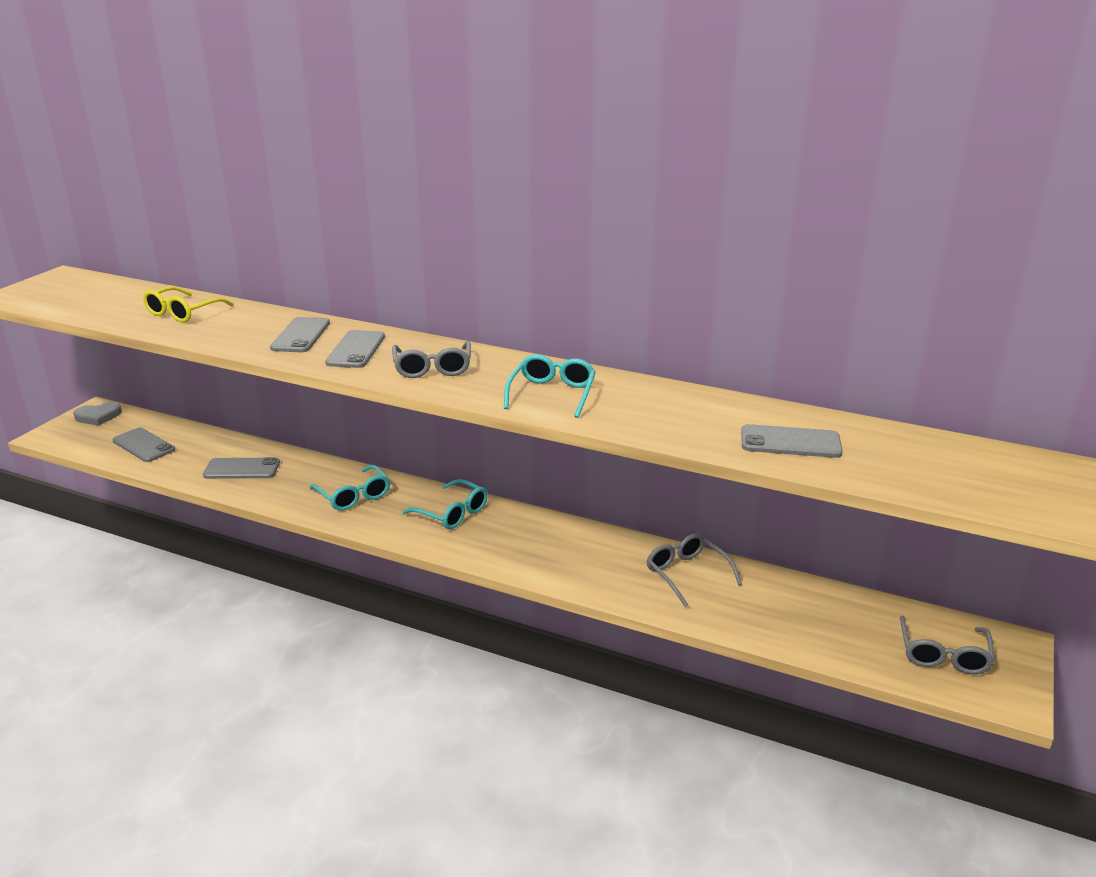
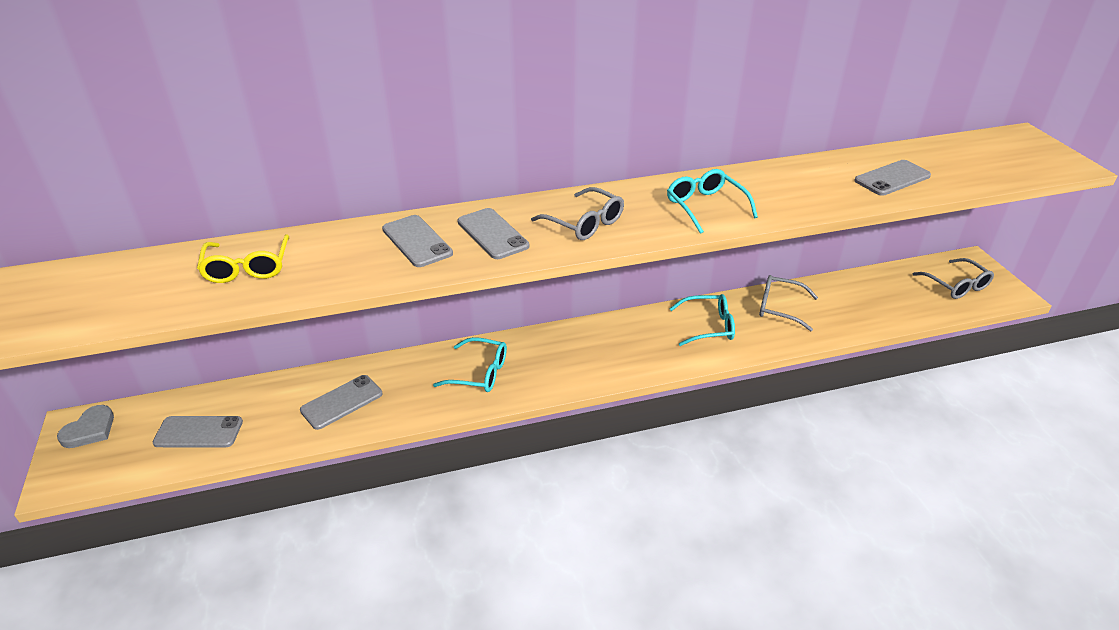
camera: 40 degrees left, 10 degrees up
(452, 513) = (575, 346): turquoise glasses -> turquoise glasses (708, 326)

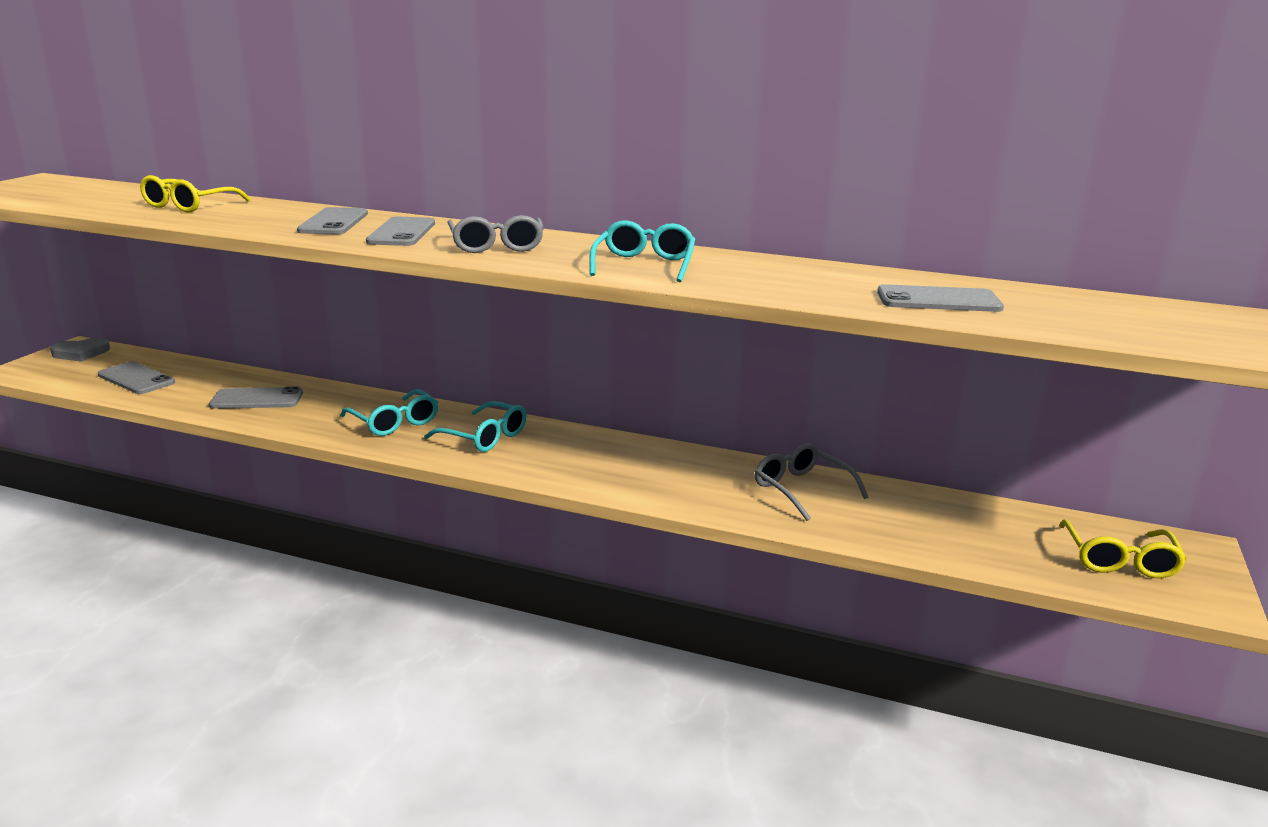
camera: 35 degrees right, 15 degrees down
(708, 326) = (683, 473): turquoise glasses -> turquoise glasses (484, 437)
(956, 285) = (1119, 560): grey glasses -> yellow glasses

